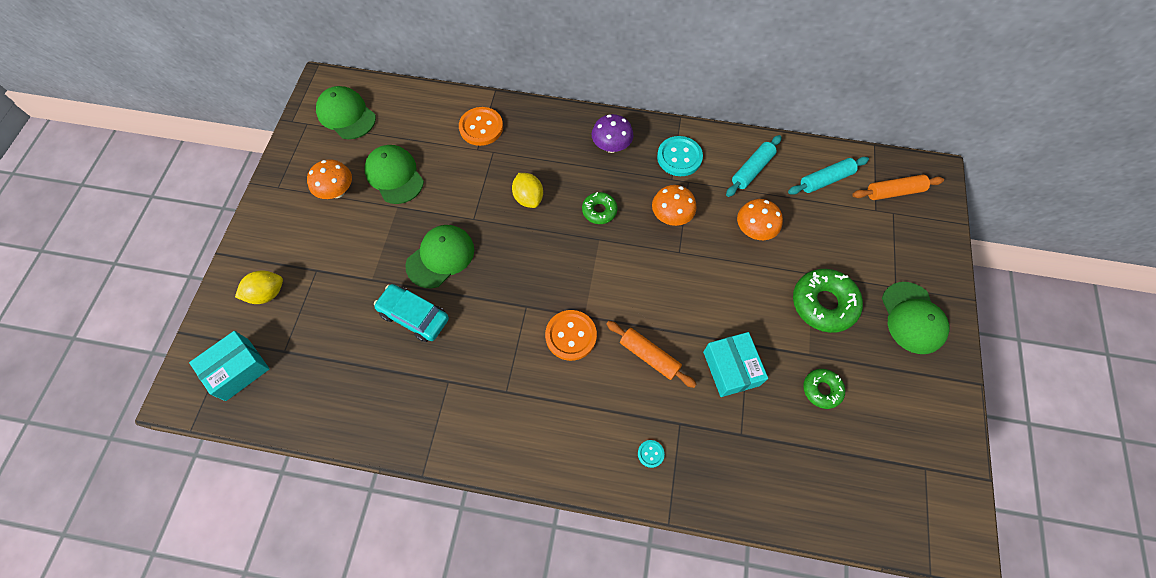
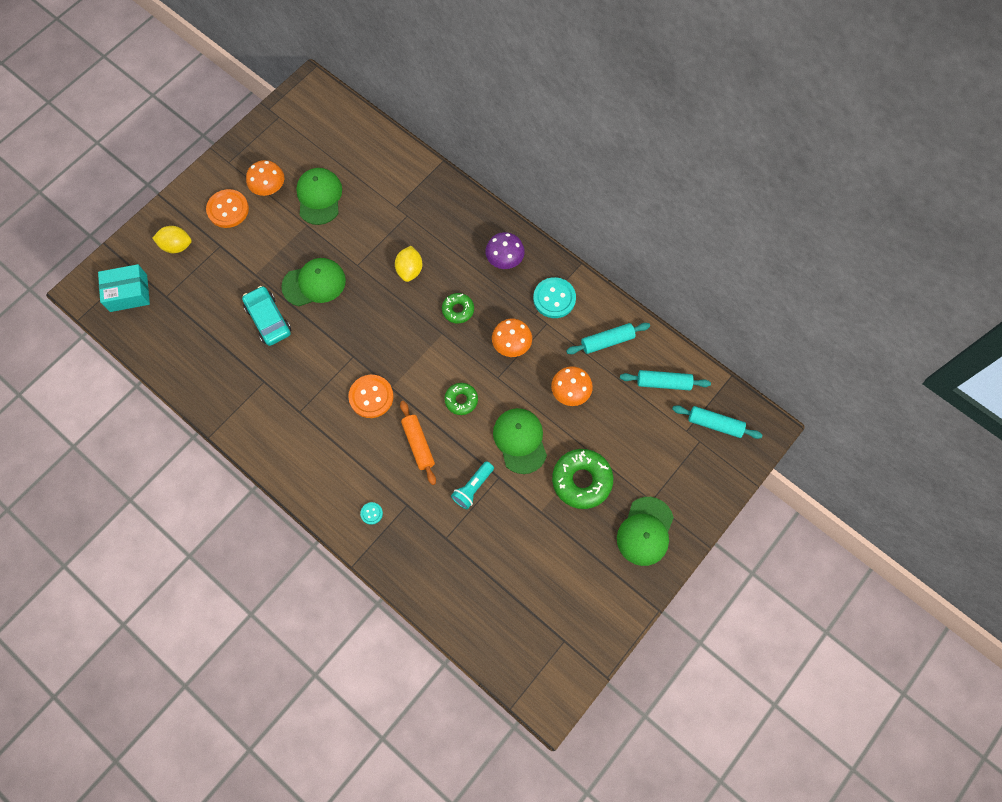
camera: 30 degrees right, 5 degrees up
(346, 115) = (312, 124): green cap -> green cap (520, 440)
(481, 127) = (411, 189): orange button -> orange button (228, 209)
(731, 368) = (473, 488): turquoise box -> turquoise flashlight
(821, 390) = (530, 542): green donut -> green donut (461, 400)
(894, 192) = (715, 424): orange rolling pin -> turquoise rolling pin

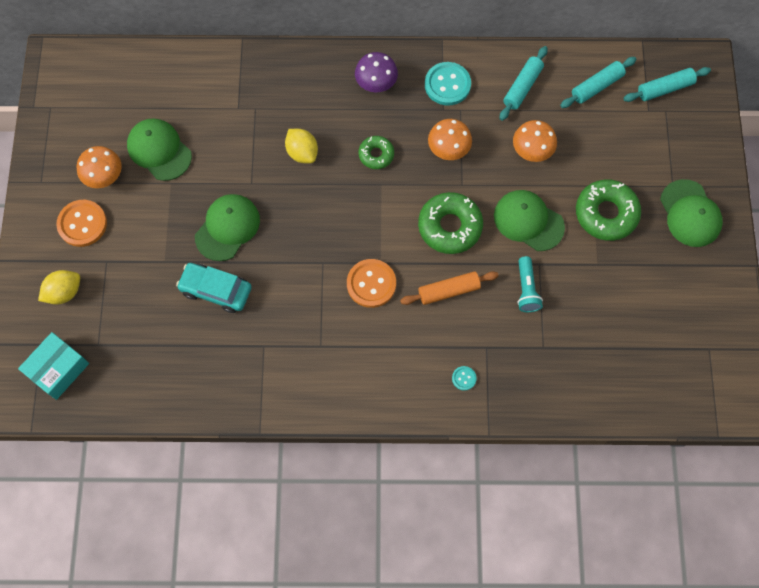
camera: 40 degrees left, 0 degrees up
(418, 444) = (448, 290): orange rolling pin -> orange rolling pin turned 45 degrees counterclockwise
(461, 400) = (450, 226): green donut -> green donut, size x1.76

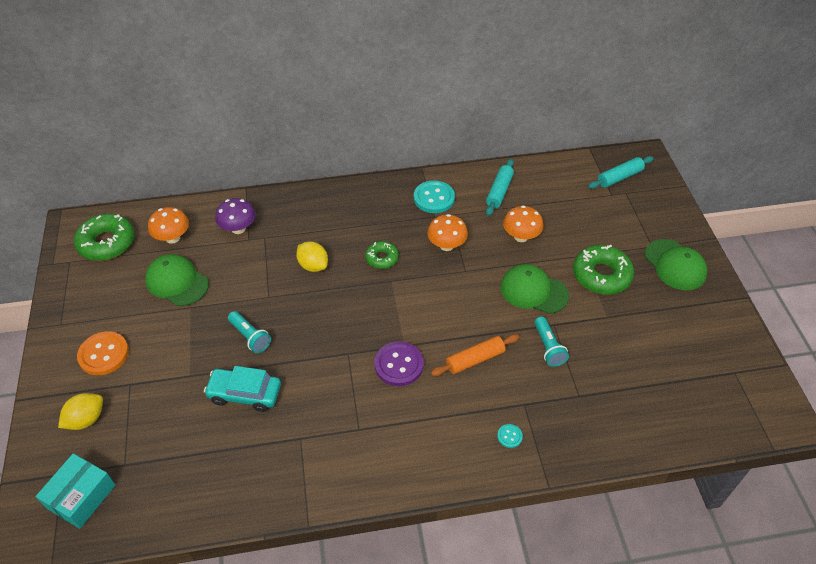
camera: 10 degrees left, 20 degrees down
(104, 176) = (124, 311): orange mushroom -> orange mushroom (173, 238)
(227, 228) = (250, 337): green cap -> turquoise flashlight
(371, 284) = (399, 365): orange button -> purple button
(376, 83) = (371, 205): purple mushroom -> purple mushroom (238, 228)
(450, 226) = (462, 305): green donut -> green donut (107, 243)
(596, 86) = (562, 183): turquoise rolling pin -> none

